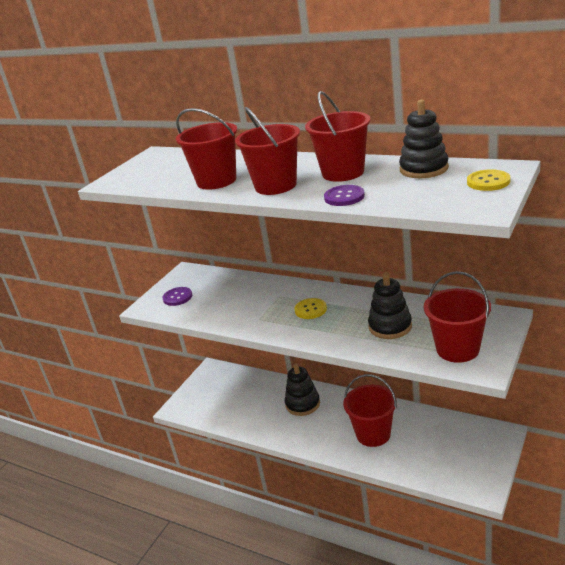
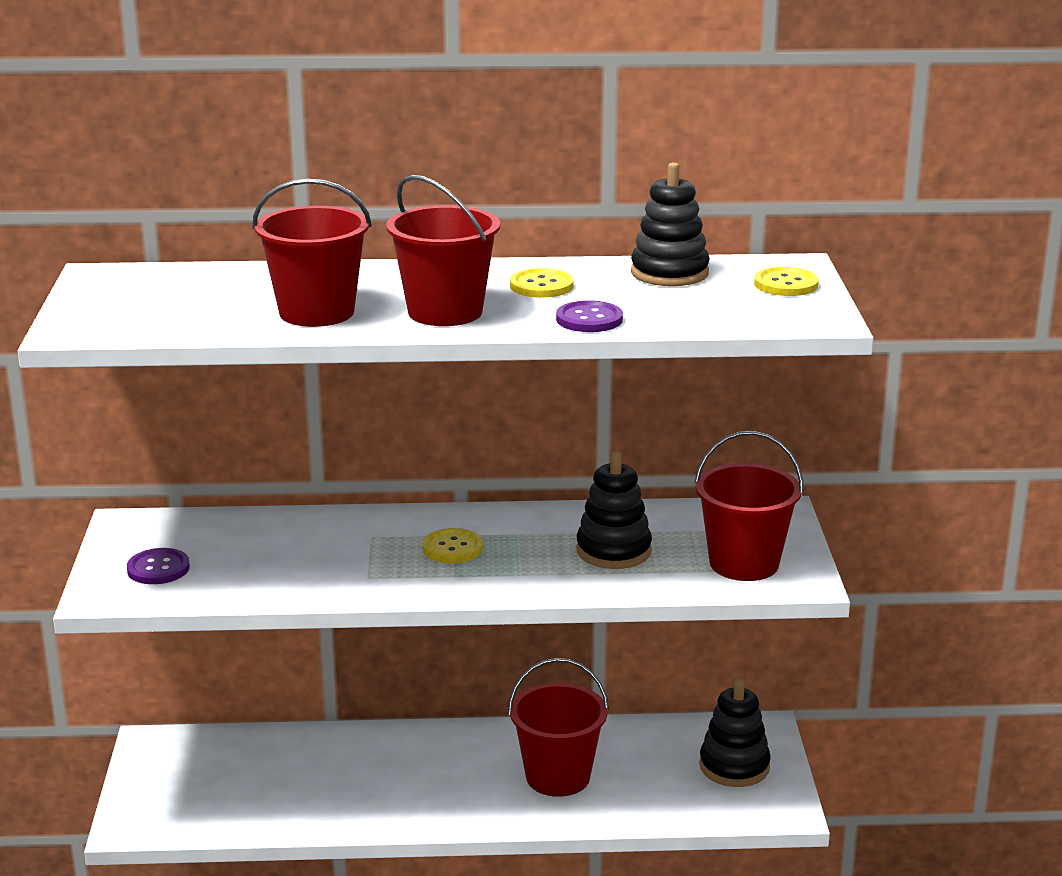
camera: 35 degrees left, 5 degrees down
(302, 404) = (393, 760): black stacking toy -> black stacking toy (734, 766)
(343, 173) = (541, 286): red bucket -> yellow button

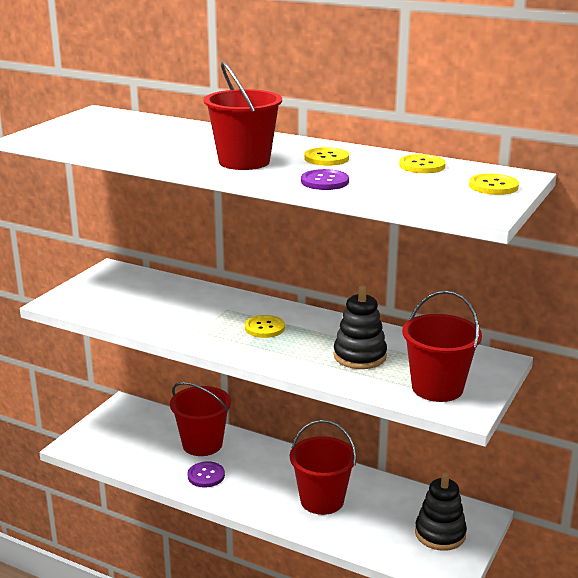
camera: 30 degrees right, 0 degrees up
(158, 568) = (98, 296): purple button -> purple button (206, 475)
(316, 312) = (172, 149): red bucket -> red bucket (202, 444)
(669, 273) = (422, 166): black stacking toy -> yellow button

